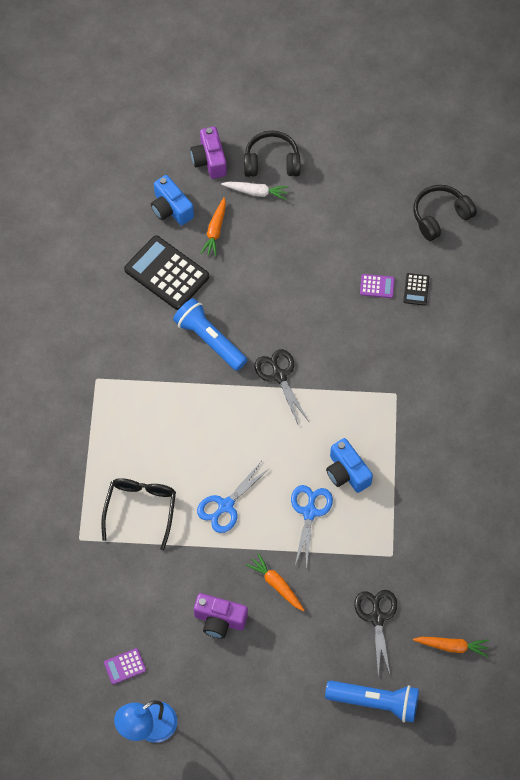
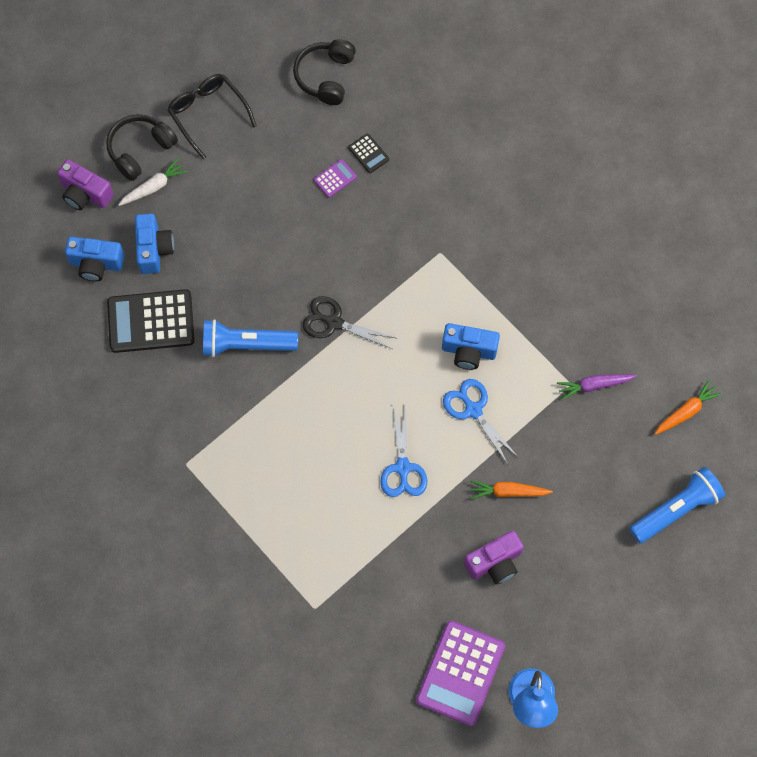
camera: 45 degrees left, 5 degrees up
(125, 666) = (460, 673): purple calculator -> purple calculator, size x2.20
(140, 509) = (338, 535): black glasses -> black glasses (207, 114)
(215, 230) = (154, 249): orange carrot -> blue camera
(377, 618) = (610, 443): black scissors -> none
(407, 571) = (594, 385): none -> purple carrot

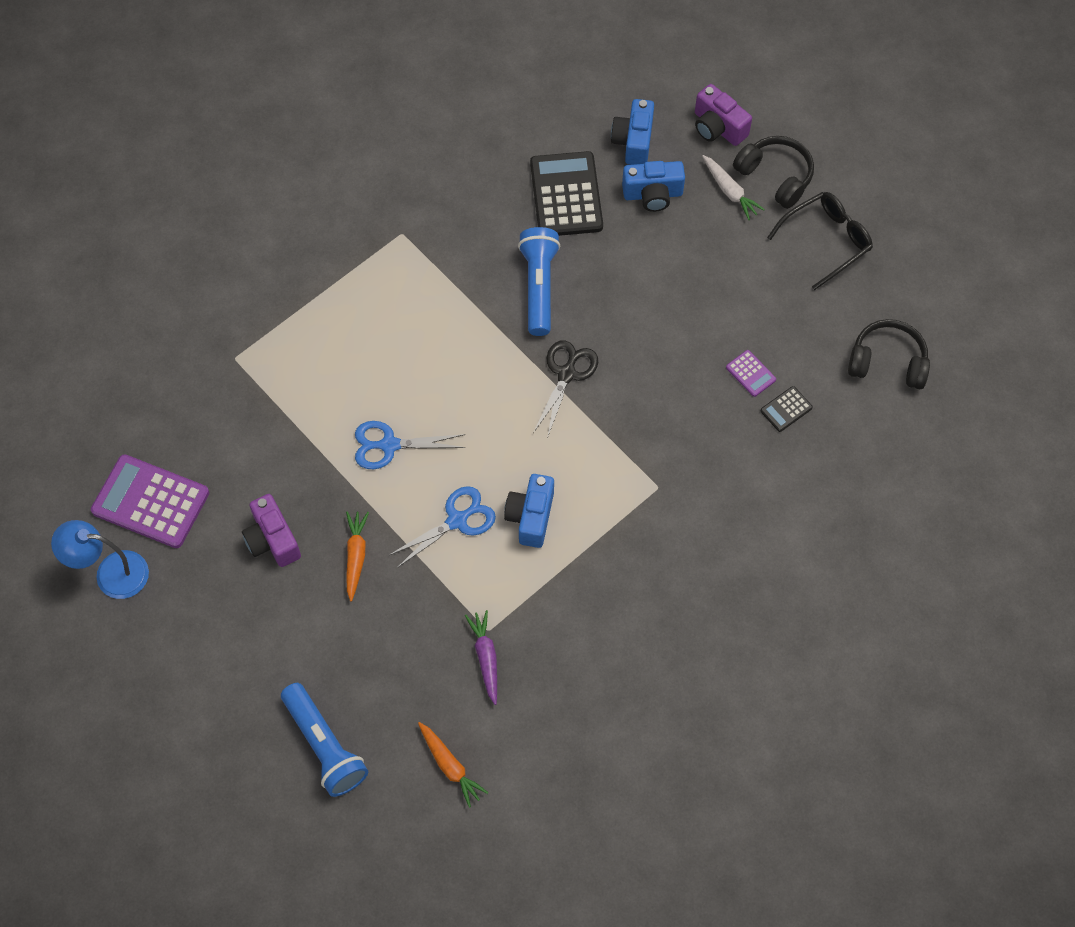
camera: 90 degrees right, 5 degrees down
(85, 194) = (718, 127): purple camera -> purple camera turned 75 degrees counterclockwise

